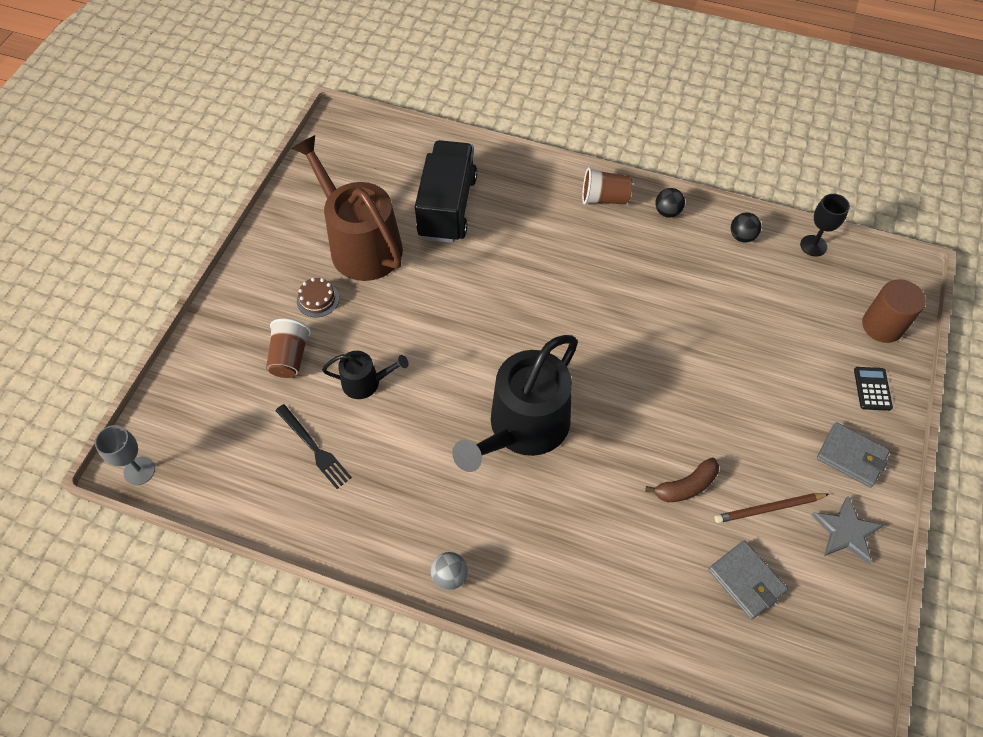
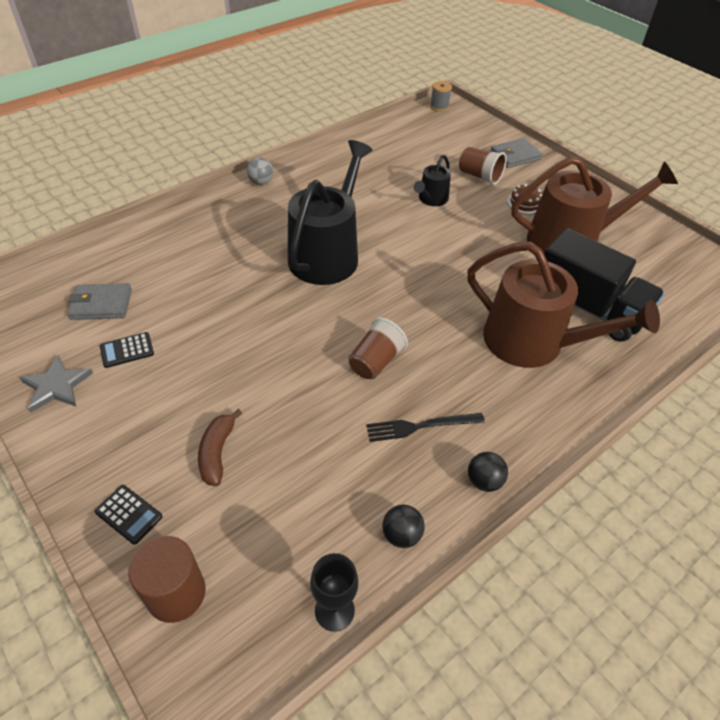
camera: 120 degrees right, 10 degrees down
(139, 471) = (439, 107): grey goblet -> grey spool
(314, 448) = (398, 164): black fork -> black fork (420, 426)
(517, 228) = (533, 342): none -> brown watering can
(523, 427) = (327, 254): black watering can -> black watering can turned 45 degrees clockwise
(604, 198) = (537, 433): brown cup -> brown cup (375, 361)
(686, 486) = (196, 313): brown banana -> brown banana (217, 452)
(769, 509) = (127, 350): brown pencil -> black calculator
(851, 456) = (97, 439): grey wallet -> grey wallet (515, 156)

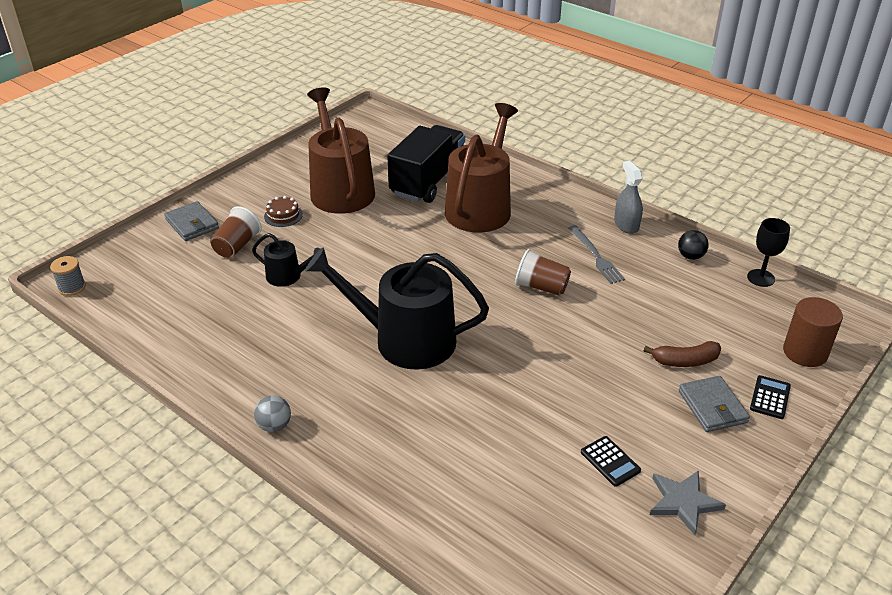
camera: 100 degrees left, 10 degrees down
(101, 304) = (556, 511): grey wallet -> grey wallet (712, 407)
(420, 426) = (596, 256): black fork -> grey fork
(484, 481) = (626, 225): black ball -> grey spray bottle

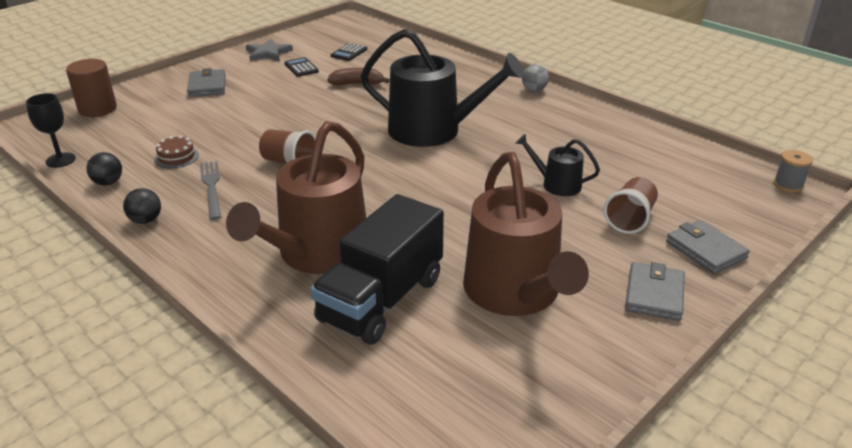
camera: 175 degrees left, 5 degrees down
(248, 193) = (654, 295): none -> grey wallet
(283, 215) = (587, 256): brown cake -> brown cake (176, 157)
(626, 225) = (146, 220): grey spray bottle -> black ball
(685, 361) = (202, 108): brown banana -> brown banana (357, 84)
(770, 397) = (159, 88): black calculator -> black calculator (349, 52)

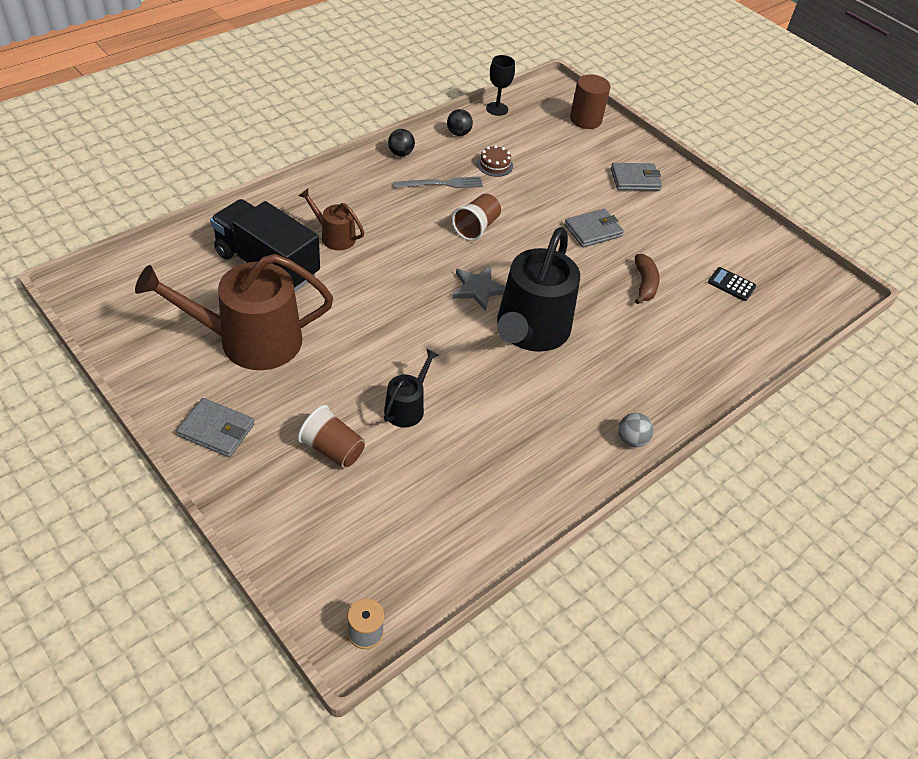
camera: 90 degrees right, 15 degrees up
(268, 53) = (722, 221): grey star -> grey star (478, 289)
(301, 68) = (684, 244): black calculator -> none
(317, 253) = (334, 236): brown watering can -> brown watering can, size x0.48
(705, 250) = (266, 494): grey wallet -> grey wallet (593, 231)

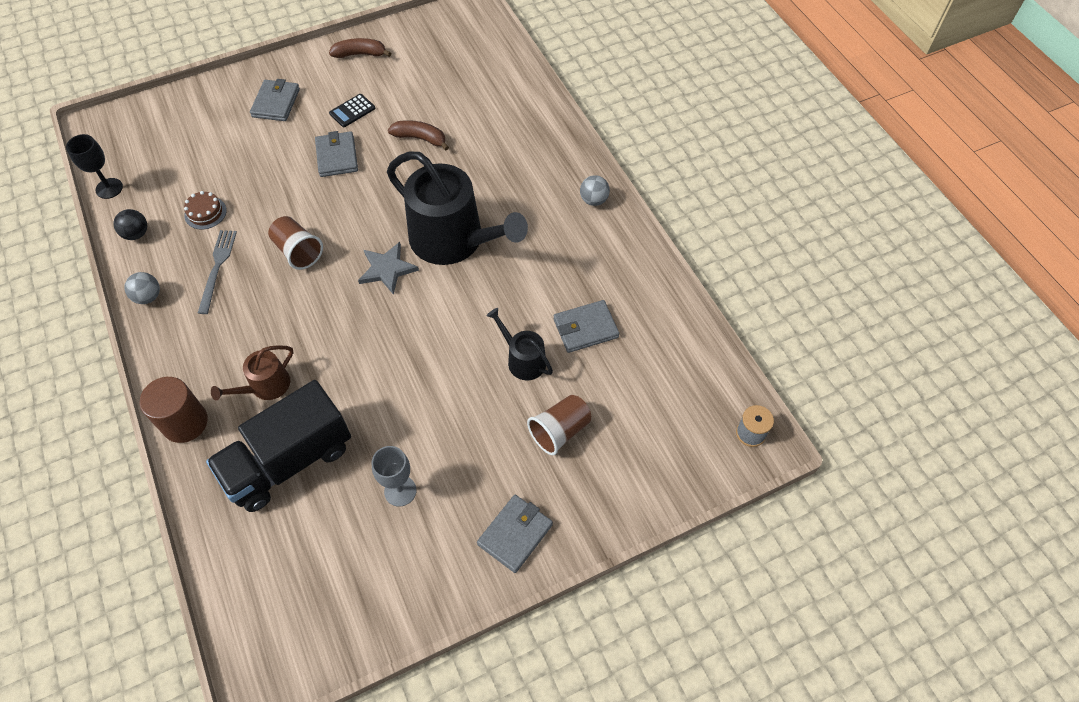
camera: 70 degrees left, 10 degrees up
(249, 340) = (400, 491): brown watering can -> grey goblet
(401, 153) = (148, 297): black ball -> grey ball
(459, 455) = (585, 328): none -> grey wallet
(585, 120) = (165, 115): brown cylinder -> brown cylinder (185, 422)
(727, 222) = (360, 54): none -> brown banana
(731, 284) = (439, 78): black calculator -> black calculator (352, 111)

